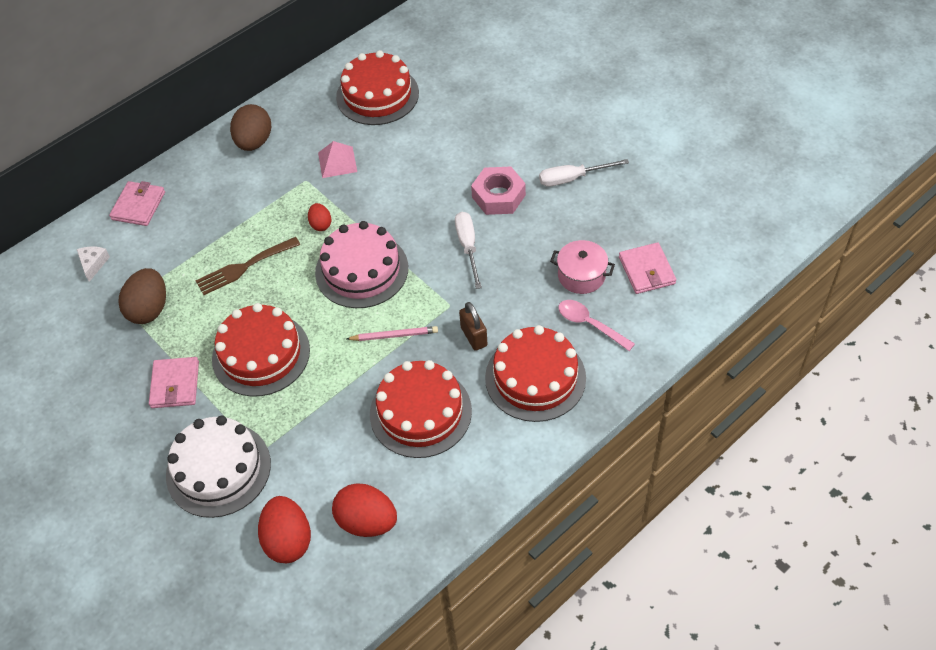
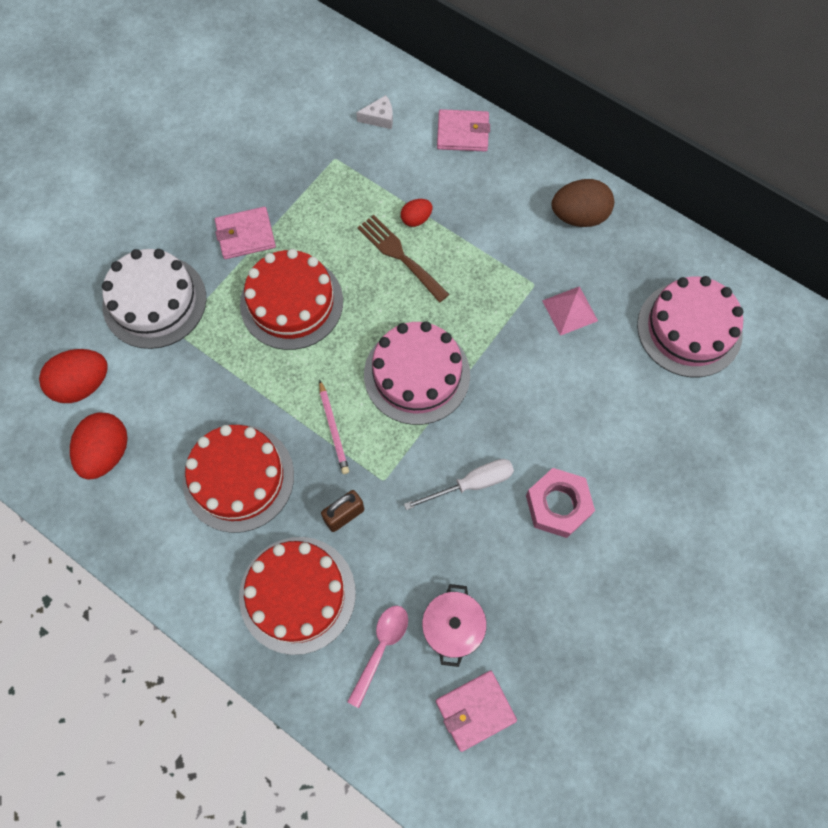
camera: 75 degrees right, 15 degrees up
(149, 309) = (332, 184): brown egg -> none
(321, 224) = (473, 316): red egg -> red egg (416, 219)
(377, 95) = (689, 329): red cake -> pink cake
(572, 178) = (608, 593): white screwdriver -> none

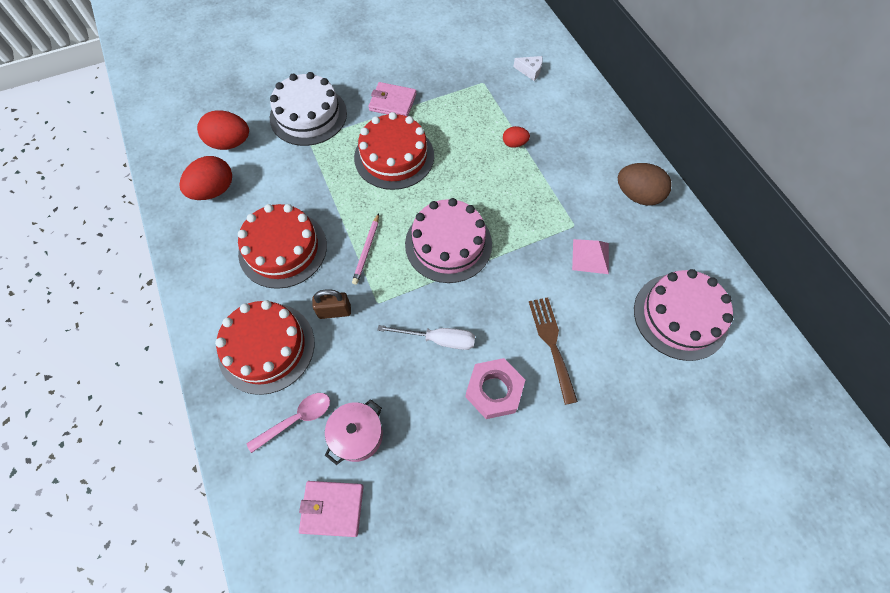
camera: 30 degrees right, 5 degrees down
(400, 255) = (487, 161): brown fork -> brown fork (552, 344)
(462, 133) = (583, 104): pink wallet -> none

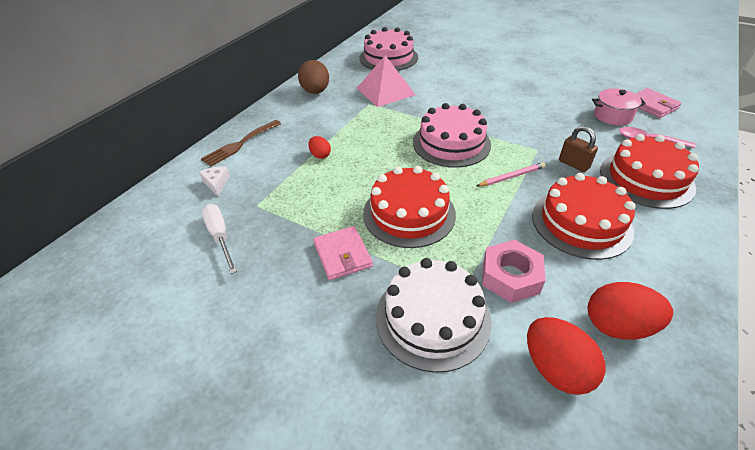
camera: 125 degrees left, 20 degrees down
(438, 339) = (519, 116): white screwdriver -> white screwdriver (220, 236)
(494, 391) = (514, 88): pink nut -> pink nut (510, 277)
(552, 344) = (460, 83): brown fork -> brown fork (240, 144)
(590, 256) = (385, 91): pink pyramid -> pink pyramid, size x1.63

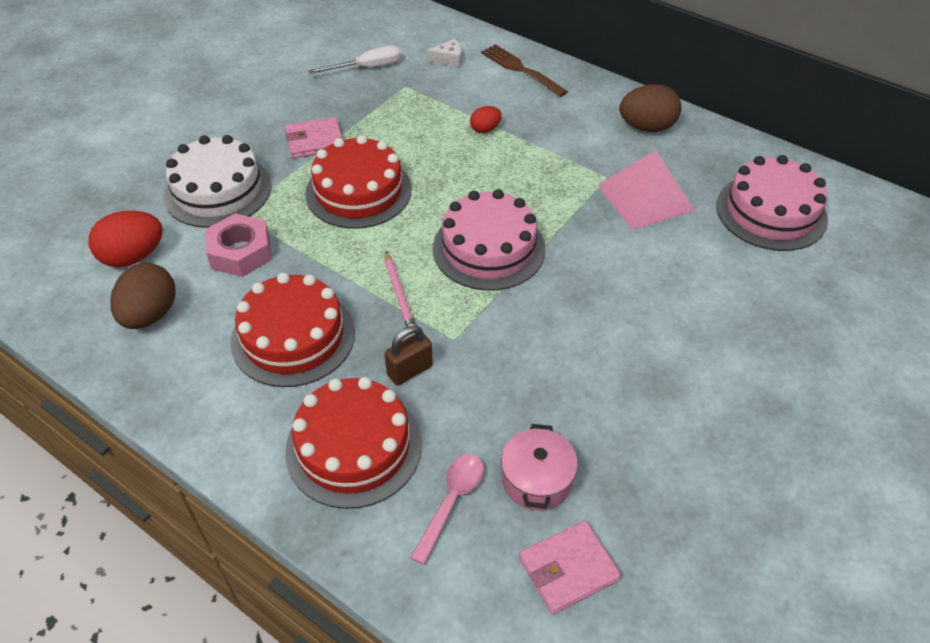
camera: 95 degrees right, 5 degrees up
(617, 326) = (150, 315): red egg -> brown egg

